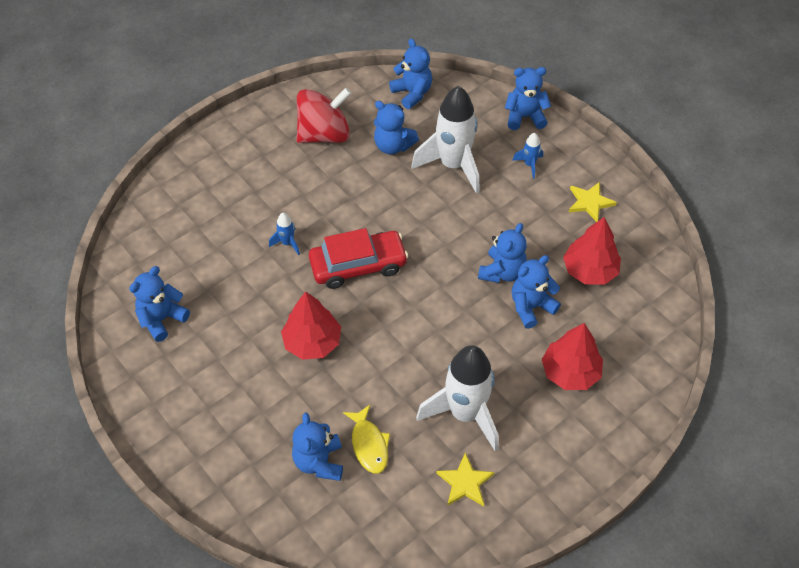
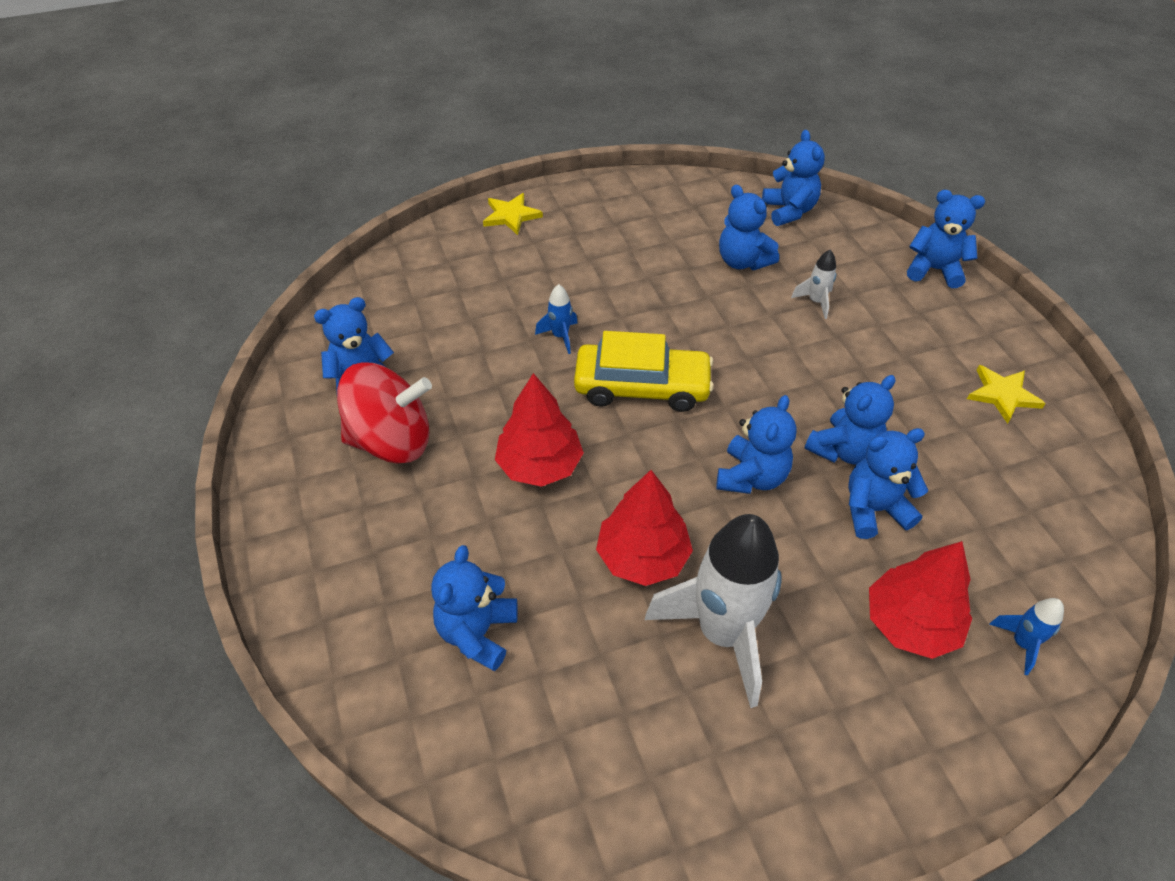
camera: 20 degrees right, 5 degrees down
(324, 134) = (659, 229): red spinning top -> red spinning top (392, 441)
(358, 265) = (642, 387): red car -> yellow car
(369, 444) = (560, 631): yellow fish -> none
(450, 308) = (751, 477): none -> blue teddy bear
(453, 165) = (815, 302): white rocket -> white rocket, size x0.43
(465, 482) = (686, 742): yellow star -> yellow star (511, 216)
(529, 164) = (924, 326): blue rocket -> blue rocket (1021, 643)
(590, 270) = (980, 485): red tree -> red tree (642, 557)

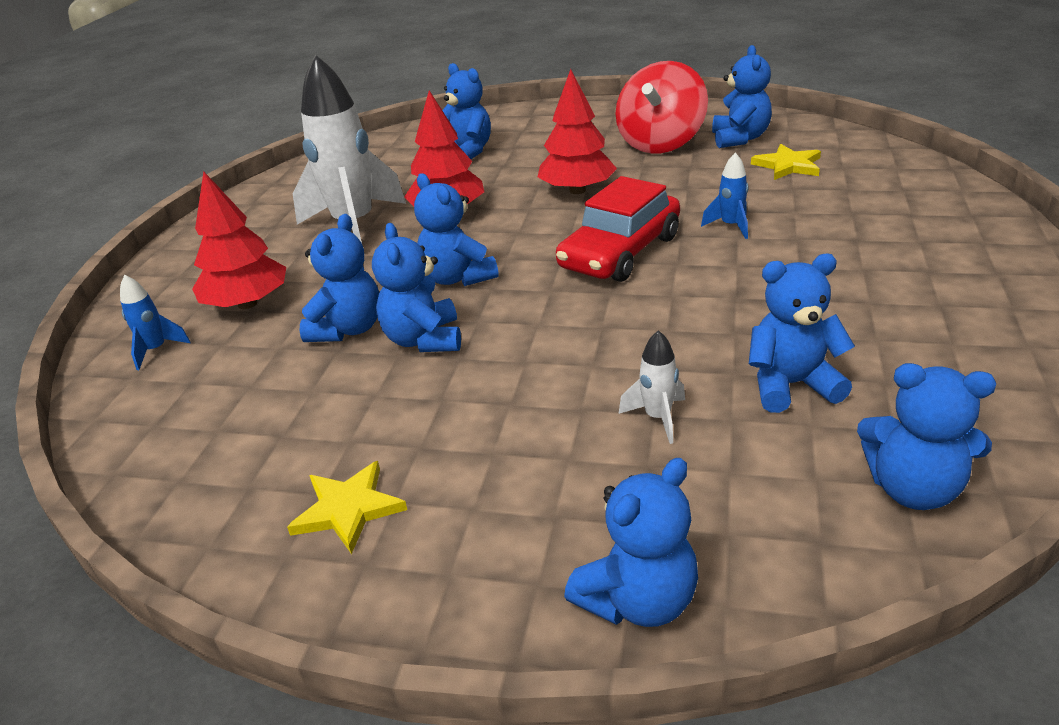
camera: 125 degrees right, 15 degrees down
(511, 216) = (988, 236): yellow star -> yellow star (788, 165)
(642, 387) = (620, 252): yellow car -> red car

